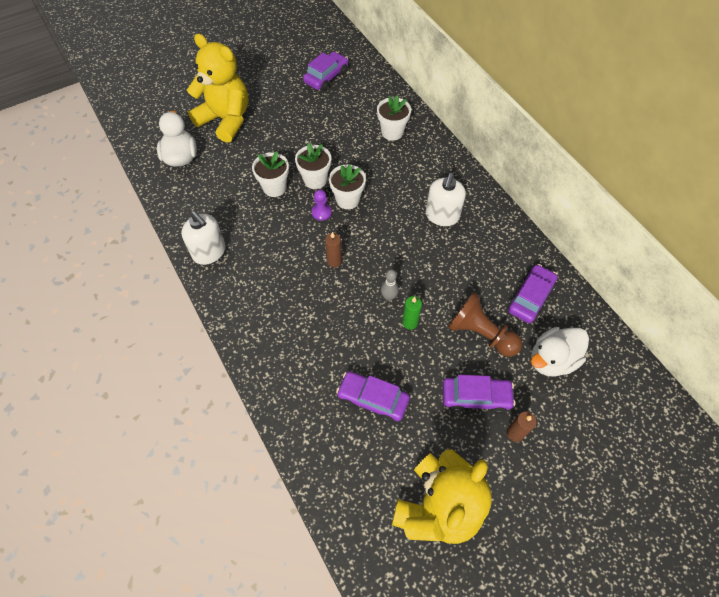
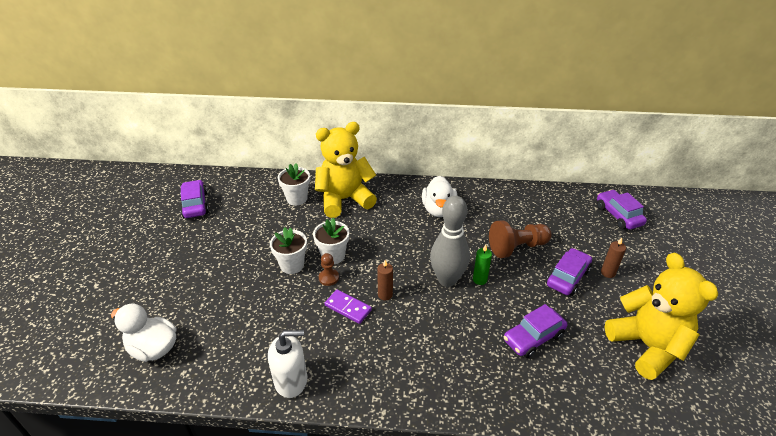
camera: 55 degrees left, 20 degrees down
(226, 120) = (153, 291): yellow teddy bear -> yellow teddy bear (344, 199)
(274, 188) = (270, 295): white flower pot -> none
(300, 244) = (348, 308): none -> purple domino
(321, 212) = (329, 278): purple pawn -> brown pawn
(389, 297) = (447, 279): grey bowling pin -> grey bowling pin, size x2.29
(442, 216) = (401, 214): white soap dispenser -> none
(530, 298) = (506, 209): purple car -> purple car (618, 215)
(552, 360) = (561, 225): white duck -> white duck (438, 209)

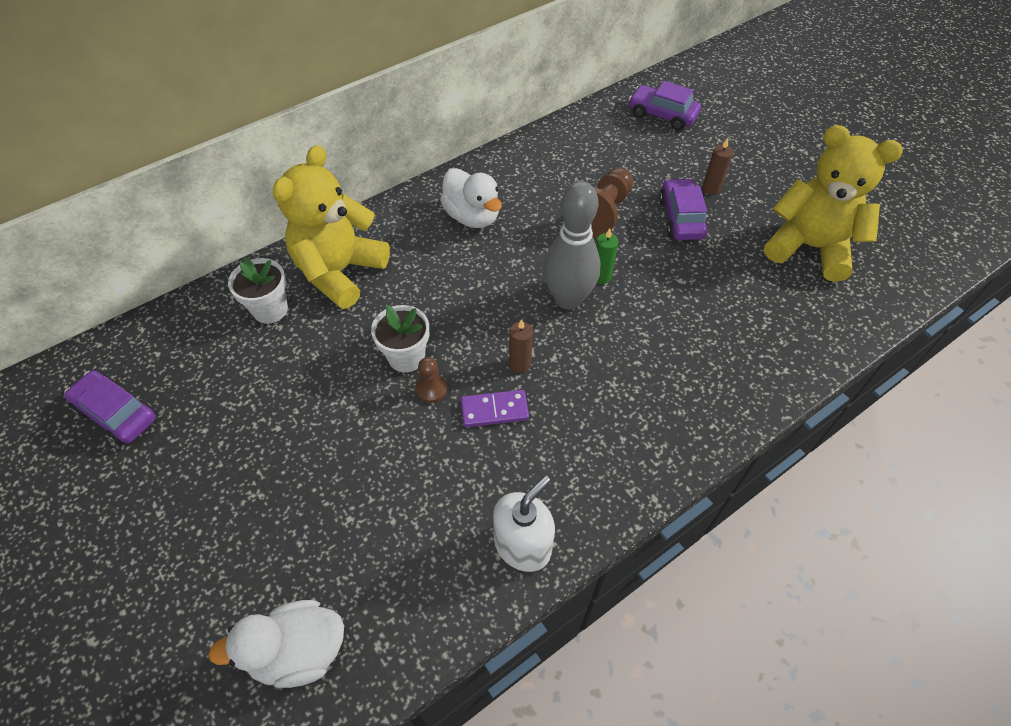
camera: 40 degrees left, 15 degrees up
(292, 265) = (365, 405): white flower pot -> none
(533, 337) = (712, 307): purple car -> none

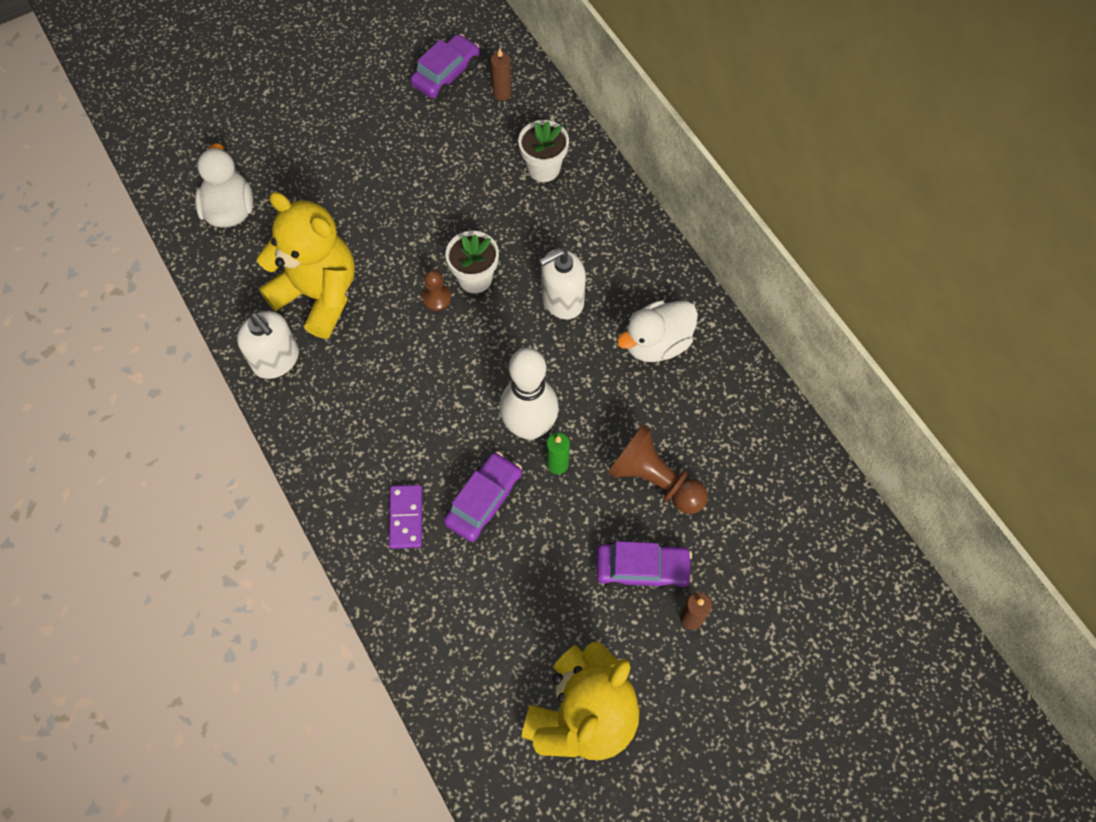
camera: 95 degrees right, 10 degrees up
(340, 272) = (585, 222): yellow teddy bear -> yellow teddy bear (319, 295)
(430, 284) = (562, 300): none -> white soap dispenser
(494, 410) = (406, 348): purple domino -> purple domino (406, 517)
(520, 364) = (454, 373): brown candle -> brown candle (502, 93)
(568, 299) = (529, 427): grey bowling pin -> white bowling pin
(662, 115) = (840, 588): purple car -> purple car (484, 501)

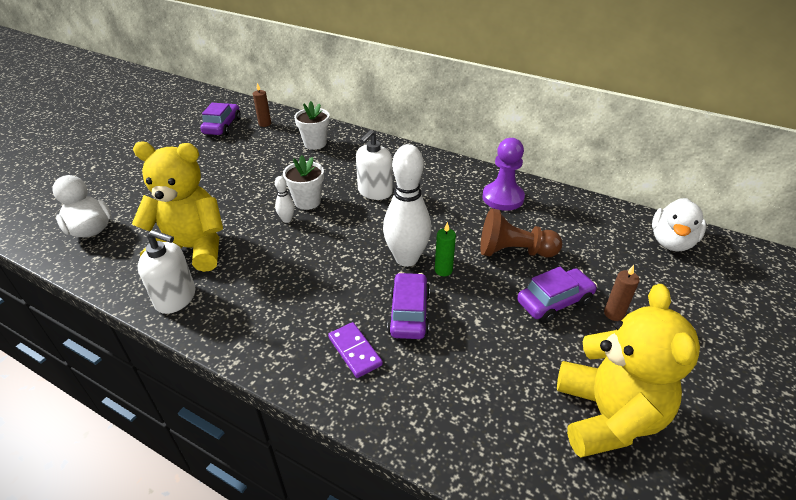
camera: 30 degrees left, 25 degrees down
(436, 298) = (287, 220): brown pawn -> white bowling pin
(656, 343) = (451, 190): white duck -> white duck (671, 242)
(709, 390) = (503, 198): none -> purple pawn

